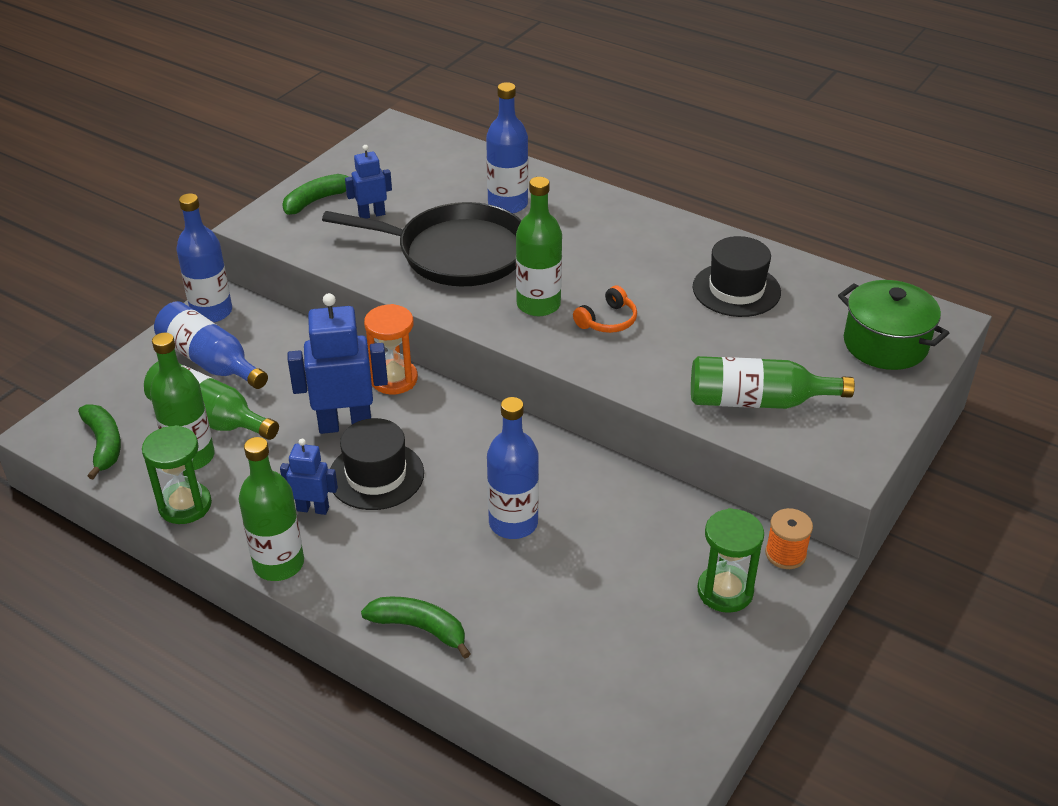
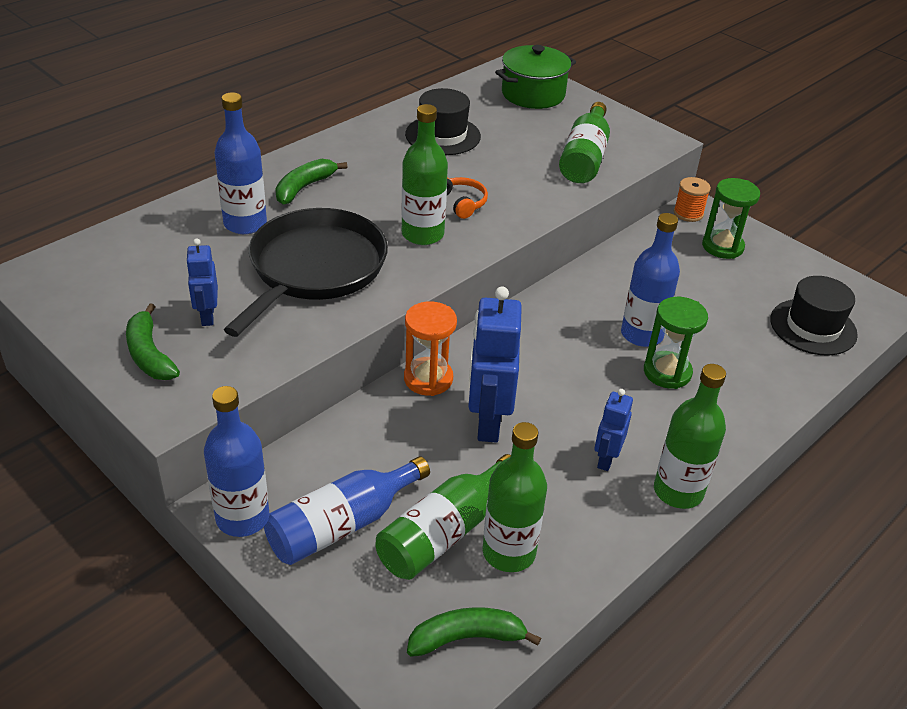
camera: 80 degrees left, 0 degrees up
(185, 505) = (586, 561): green hourglass -> green hourglass (667, 372)
(376, 475) = (567, 409): black hat -> black hat (813, 327)
(419, 628) = (758, 407): green banana -> green banana (304, 188)

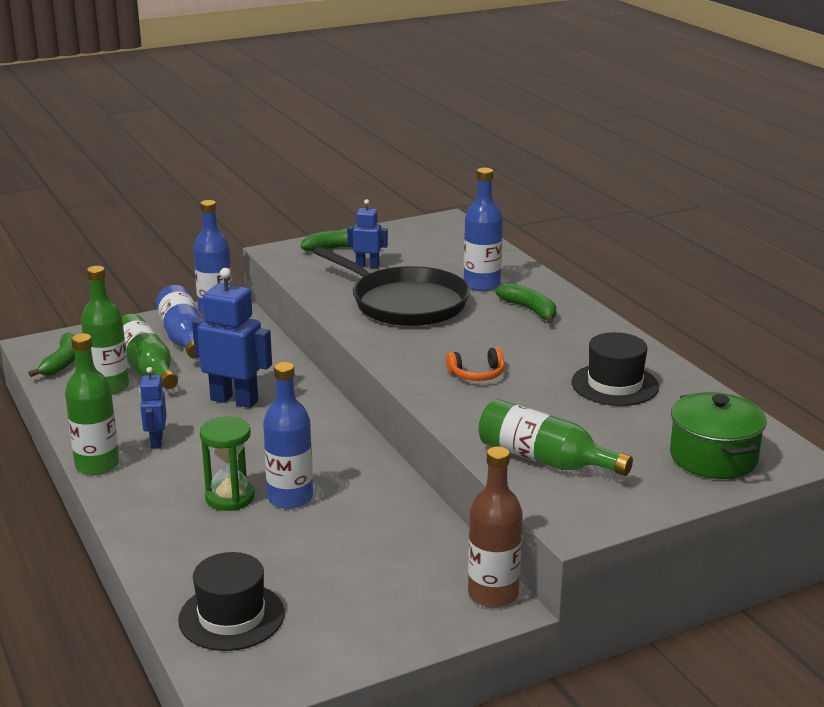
camera: 110 degrees right, 15 degrees down
(422, 234) = (432, 350): green bottle -> none
(428, 379) = (300, 384): orange hourglass -> none
(606, 459) = (156, 441): blue robot -> blue robot turned 135 degrees counterclockwise
(688, 213) = (493, 594): orange spool -> brown bottle
(722, 246) = (411, 599): green hourglass -> none

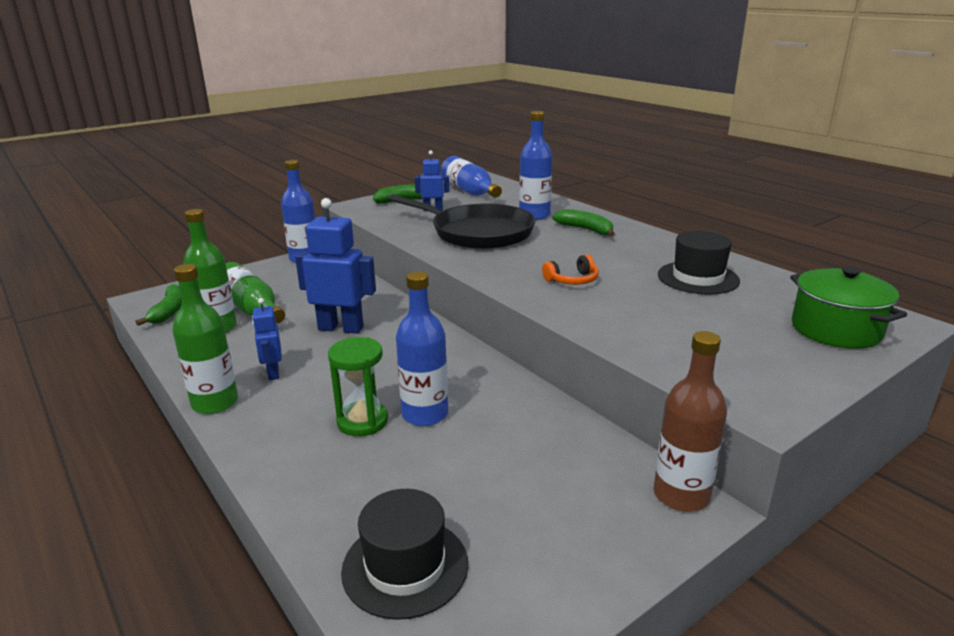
camera: 10 degrees left, 0 degrees up
(183, 337) = (280, 281): blue bottle -> blue bottle (469, 191)
(544, 459) = (685, 348): green bottle -> none

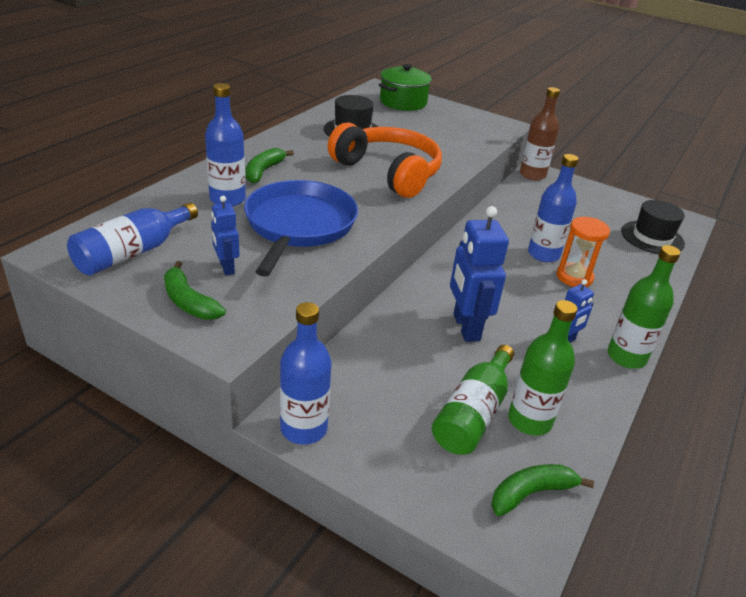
camera: 115 degrees left, 10 degrees up
(362, 421) = (574, 277): green hourglass -> orange hourglass
(478, 233) = (299, 225): black pan -> blue pan
(572, 280) = (388, 172): orange headphones -> orange headphones, size x2.49

